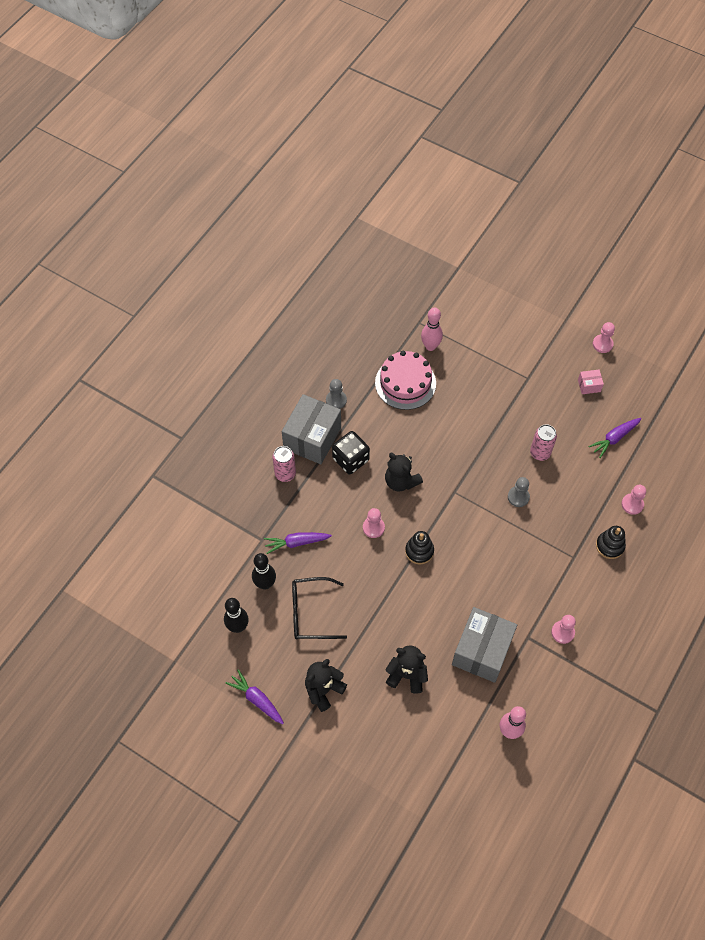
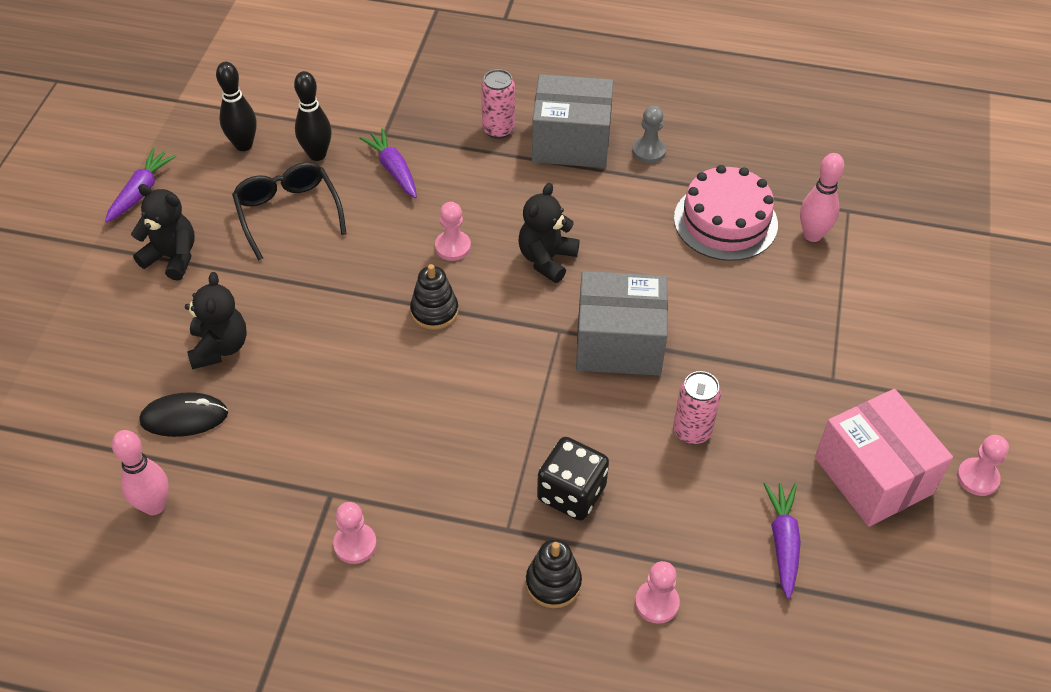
camera: 70 degrees right, 10 degrees down
(350, 459) = (556, 192): black dice -> black dice (571, 493)
(453, 704) = (184, 417): none -> black mouse
(482, 651) = (286, 434): grey box -> grey box (619, 343)
(518, 497) = (590, 419): grey pawn -> none
(589, 385) = (873, 475): pink box -> pink box, size x2.34
(614, 438) = (783, 541): purple carrot -> purple carrot turned 60 degrees clockwise

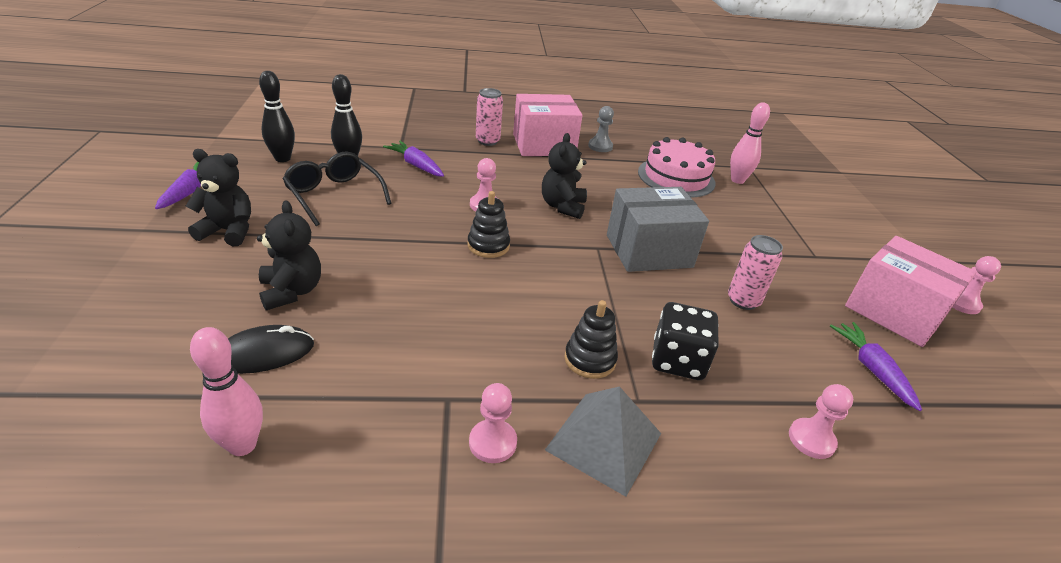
camera: 20 degrees left, 15 degrees down
(454, 563) = (604, 441): none -> grey pyramid
(553, 583) = (709, 441): black stacking toy -> black stacking toy (590, 359)
(571, 142) = (544, 145): grey box -> pink box

